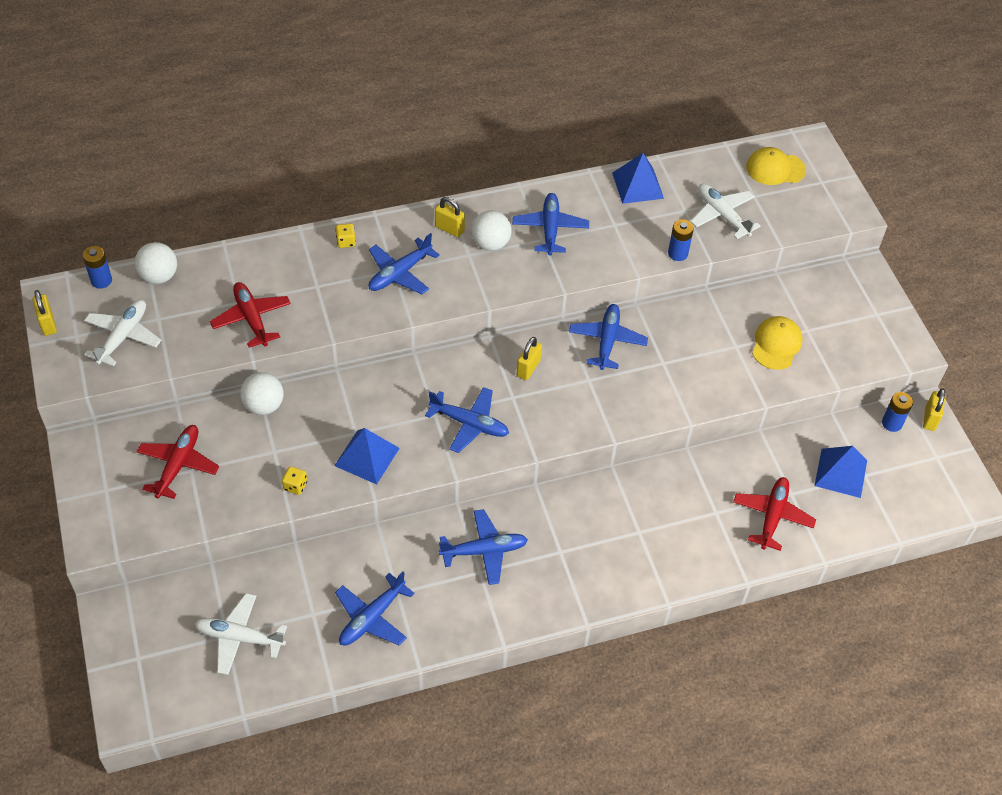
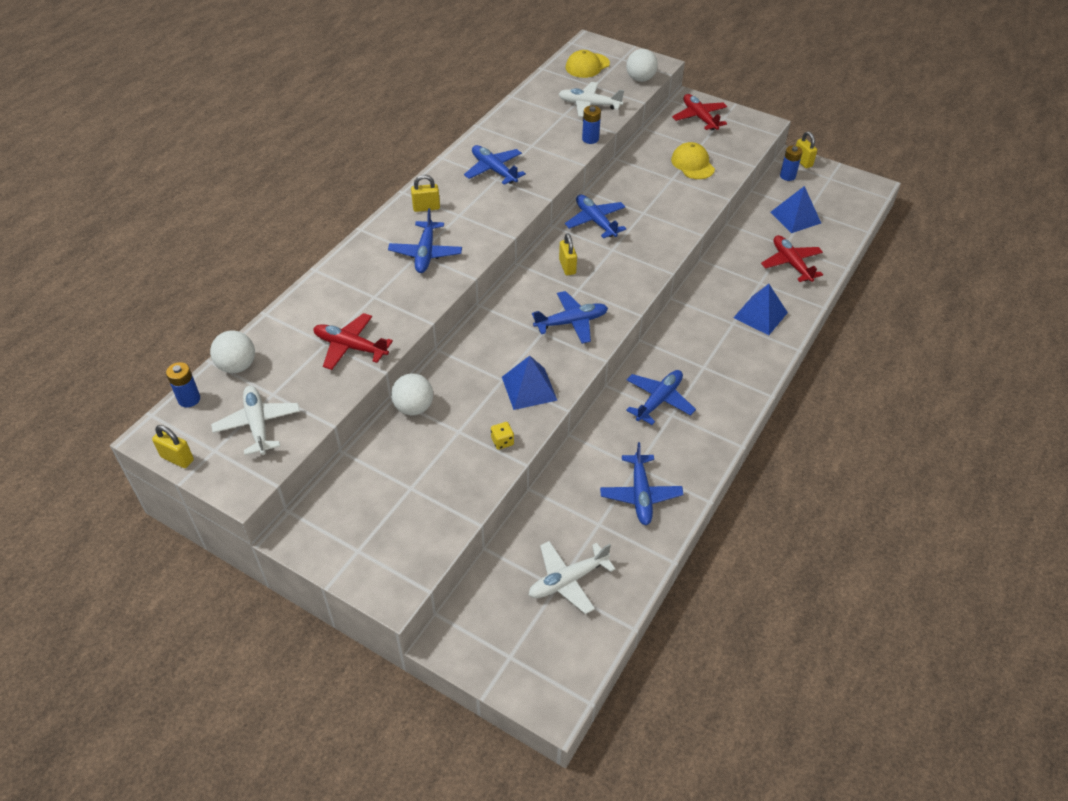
camera: 40 degrees left, 5 degrees down
(178, 465) = (396, 491): red plane -> red plane (699, 117)
(346, 242) = (361, 257): yellow dice -> none
(490, 244) = (466, 200): white ball -> white ball (640, 79)
(637, 185) = (518, 117): blue pyramid -> blue pyramid (760, 315)

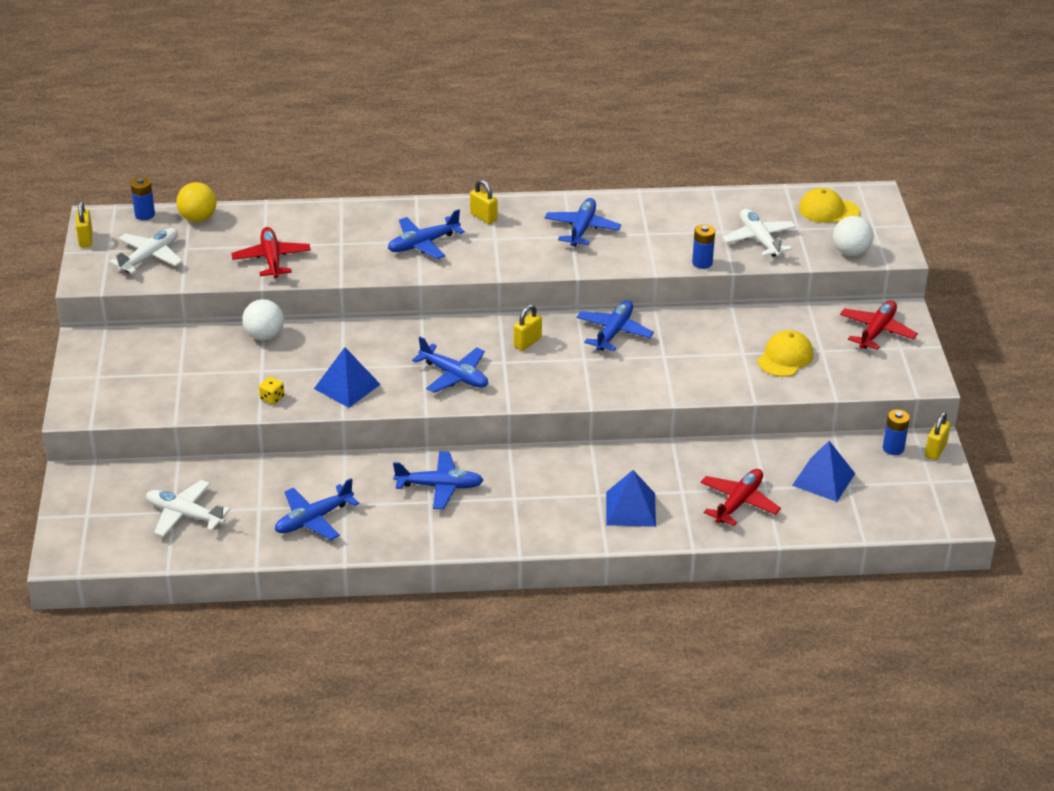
camera: 55 degrees right, 10 degrees down
(237, 366) = (198, 218): white ball -> yellow ball

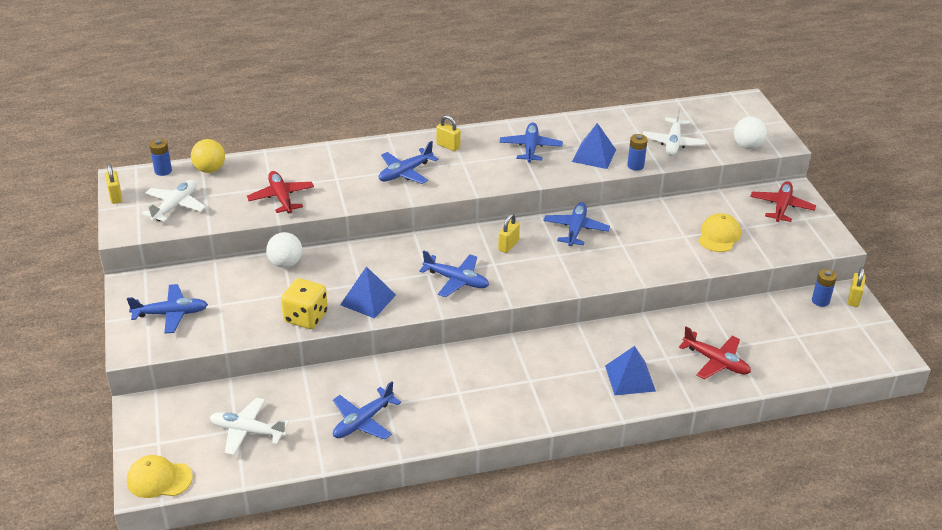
camera: 10 degrees left, 0 degrees up
(272, 398) = (306, 317): yellow dice -> yellow dice, size x2.12
(440, 486) = (464, 378): blue plane -> blue plane (171, 314)
(739, 502) = (716, 362): red plane -> red plane turned 105 degrees clockwise
(759, 239) = (673, 143): white plane -> white plane turned 135 degrees counterclockwise
(823, 479) = (776, 333): blue pyramid -> blue pyramid (594, 155)
(828, 210) = (717, 115): yellow cap -> yellow cap (159, 479)

